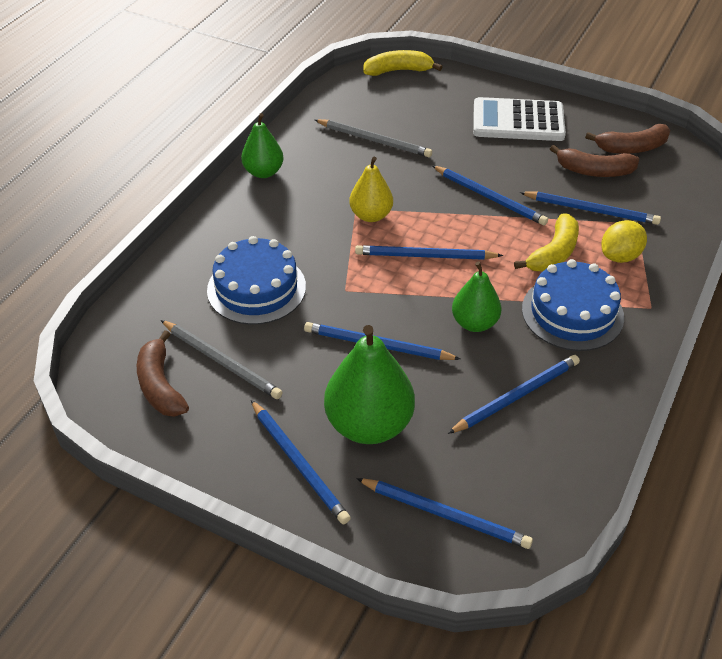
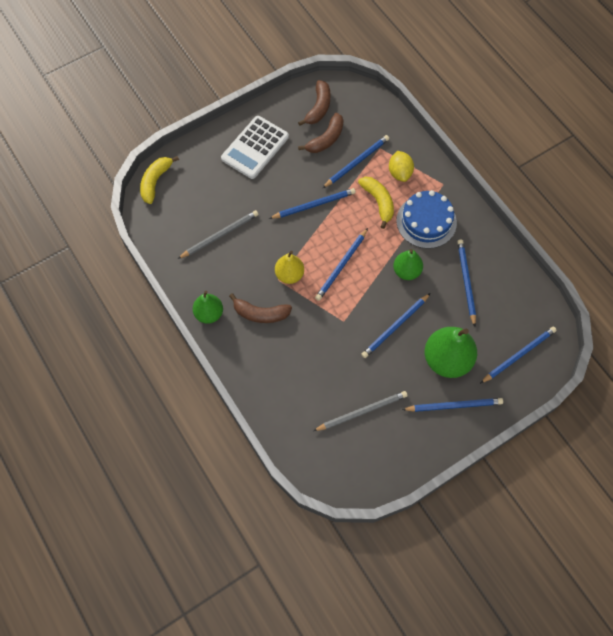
camera: 60 degrees left, 20 degrees up
(160, 385) = (362, 451): brown banana -> brown banana (260, 314)
(256, 288) = (314, 367): blue cake -> none

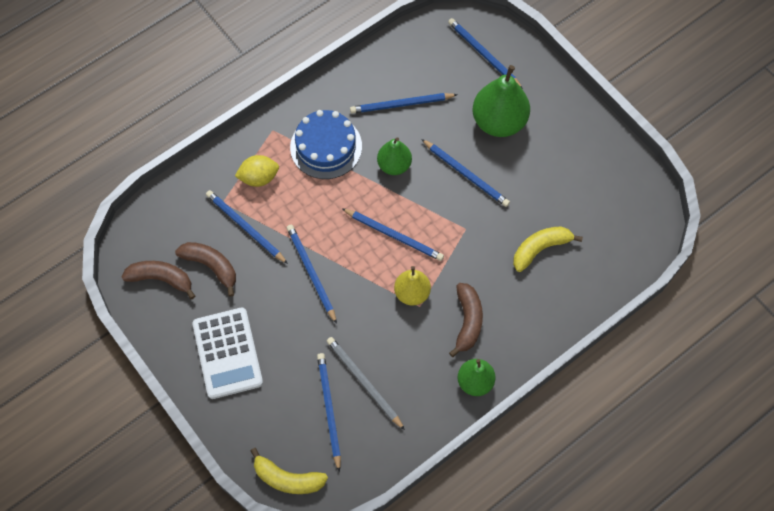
camera: 95 degrees left, 0 degrees up
(255, 148) = (227, 353): white calculator -> white calculator turned 45 degrees clockwise
(362, 411) = (572, 203): grey pencil -> none
(378, 202) = (302, 199): yellow banana -> yellow banana (540, 249)
(454, 405) = (550, 114): blue pencil -> blue pencil (329, 409)

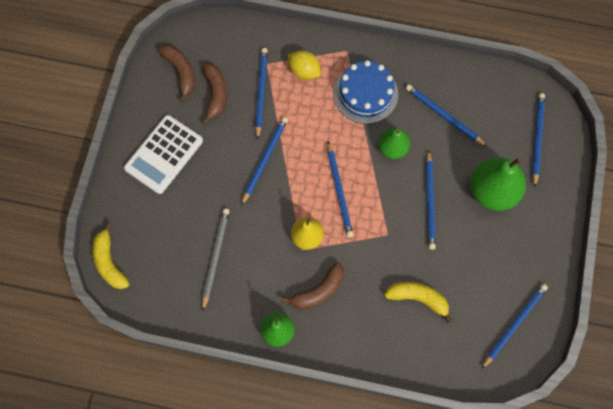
camera: 50 degrees right, 5 degrees up
(329, 409) = (177, 250): blue pencil -> blue pencil (514, 324)

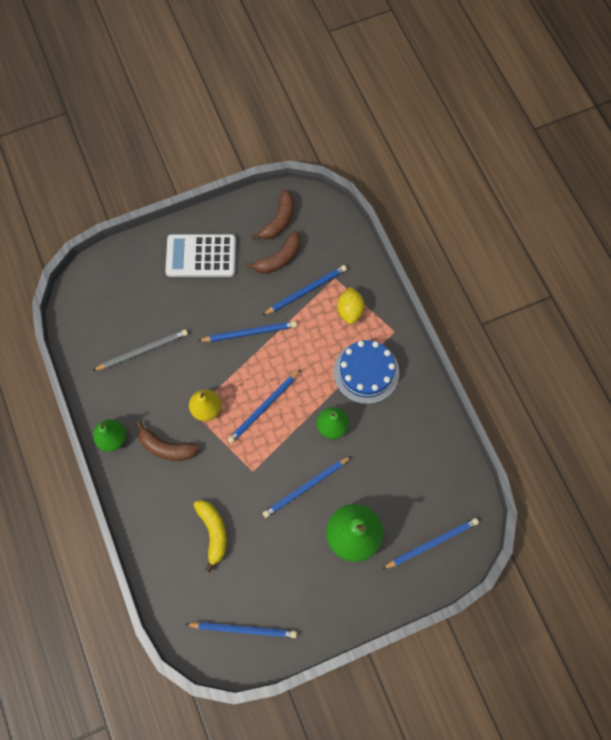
camera: 55 degrees right, 0 degrees up
(109, 262) = (88, 278): yellow banana -> none
(443, 116) = (393, 449): blue pencil -> none

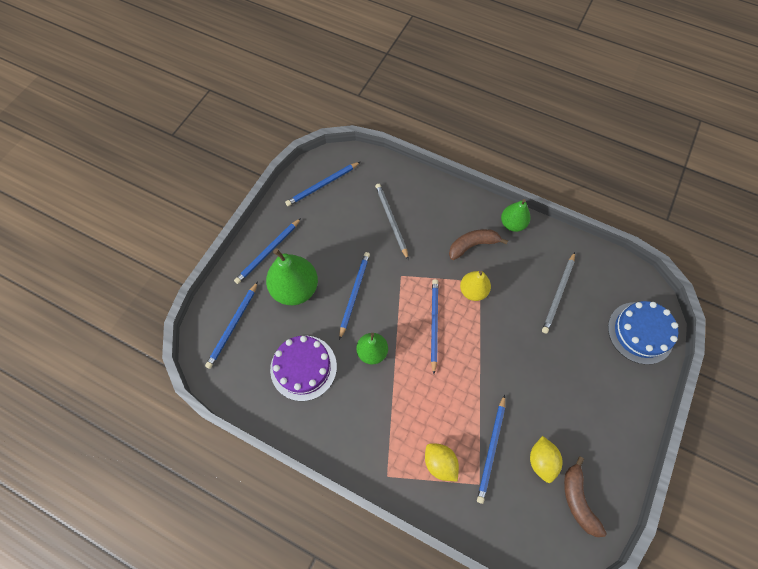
camera: 140 degrees right, 5 degrees down
(201, 256) = (601, 405): white calculator -> none
(213, 532) = (391, 220): yellow banana -> grey pencil
(250, 332) = (499, 373): blue pencil -> blue pencil (268, 252)
(279, 258) = (541, 460): brown banana -> yellow lemon
(366, 372) = (381, 417): blue cake -> blue cake (640, 332)
(397, 458) = (303, 367): none -> purple cake

